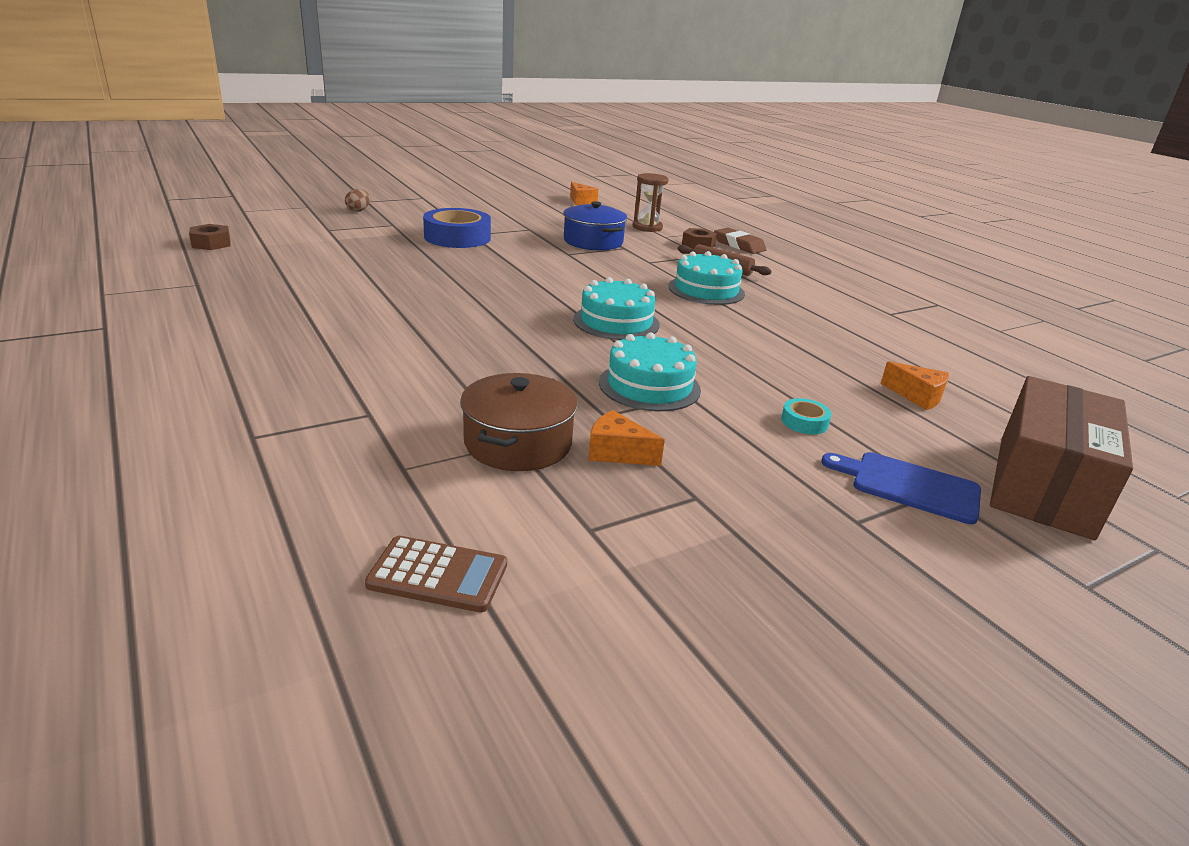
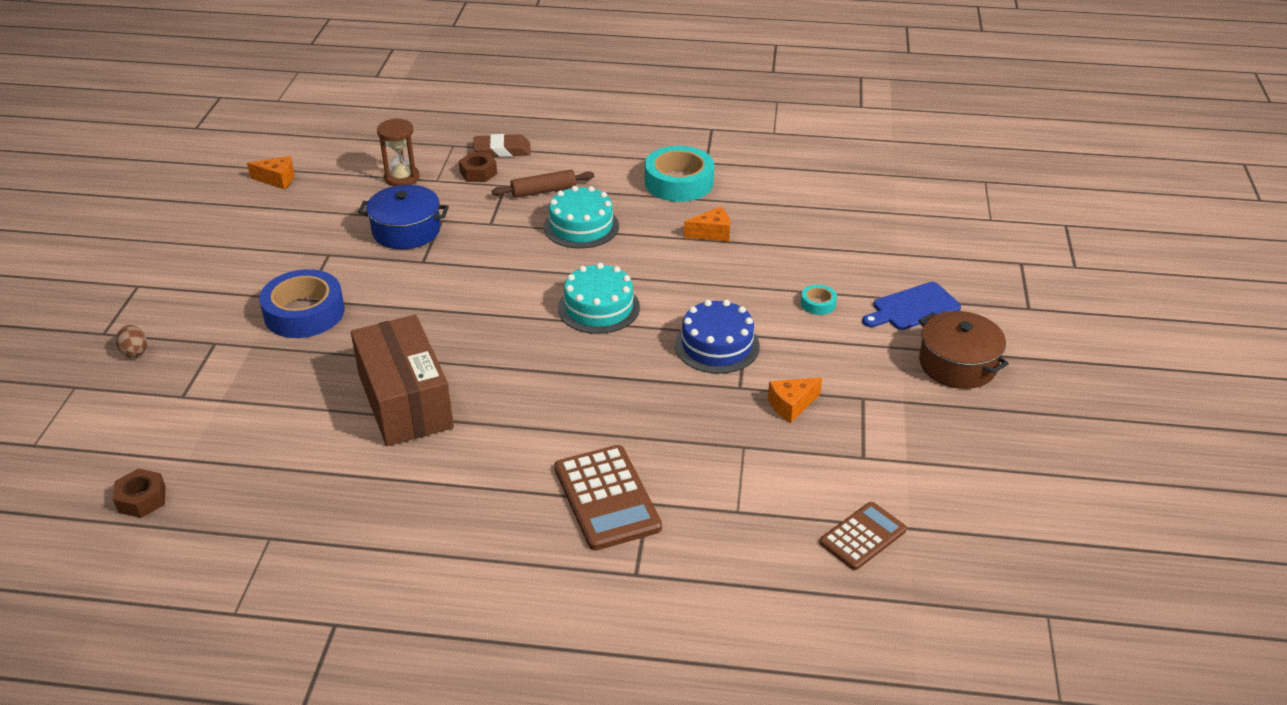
camera: 50 degrees left, 10 degrees up
(357, 392) = (607, 498): none -> brown calculator
(518, 443) = (745, 445): brown pot -> brown pot (957, 364)
(649, 386) = (717, 345): turquoise cake -> blue cake
(839, 310) = (679, 182): none -> turquoise tape
(917, 396) = (826, 235): orange cheese -> orange cheese (712, 233)
(1043, 485) = (948, 258): brown box -> brown box (405, 401)

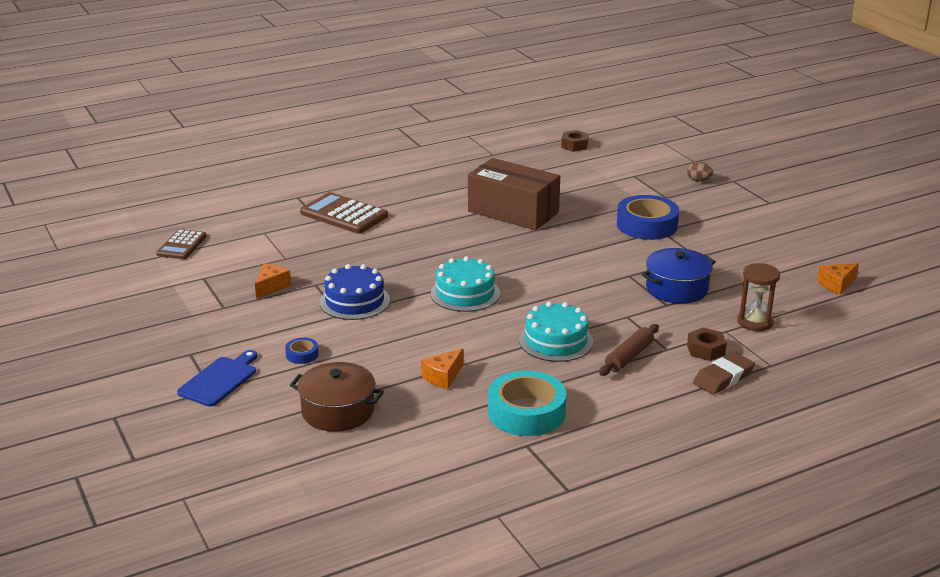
camera: 145 degrees right, 10 degrees down
(818, 304) = (302, 354): turquoise tape -> blue tape
(957, 364) = (161, 351): brown pot -> brown pot (338, 411)

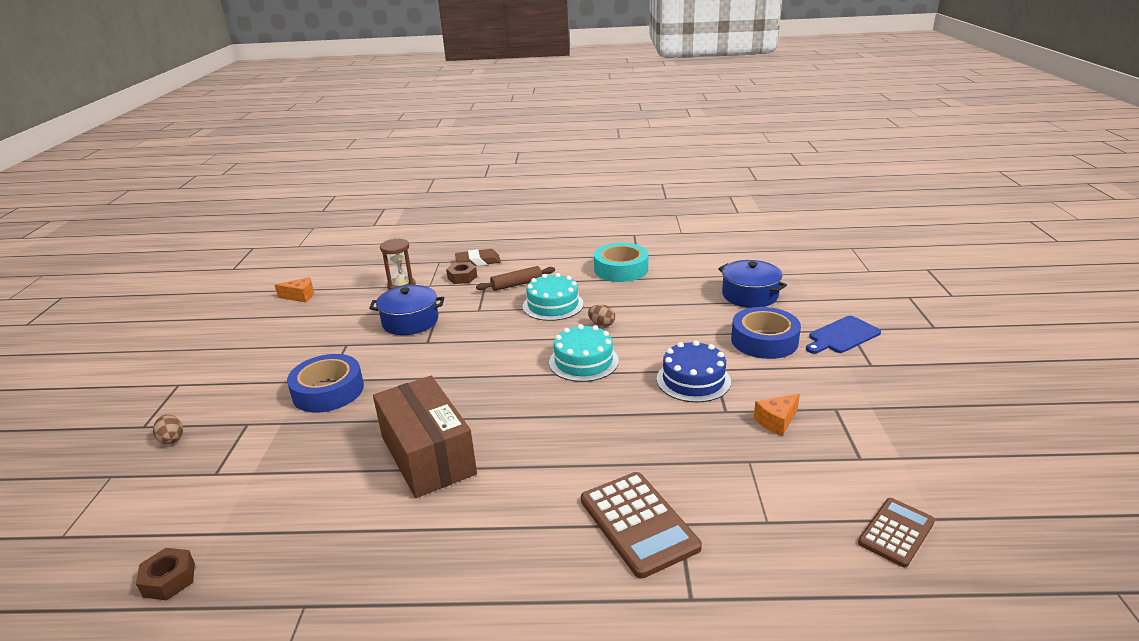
camera: 150 degrees left, 0 degrees up
(302, 354) = (764, 340): blue tape -> blue tape, size x2.23
(338, 411) = (750, 295): brown pot -> blue pot
(443, 377) = (659, 300): orange cheese -> none
(481, 332) = (601, 324): none -> brown egg

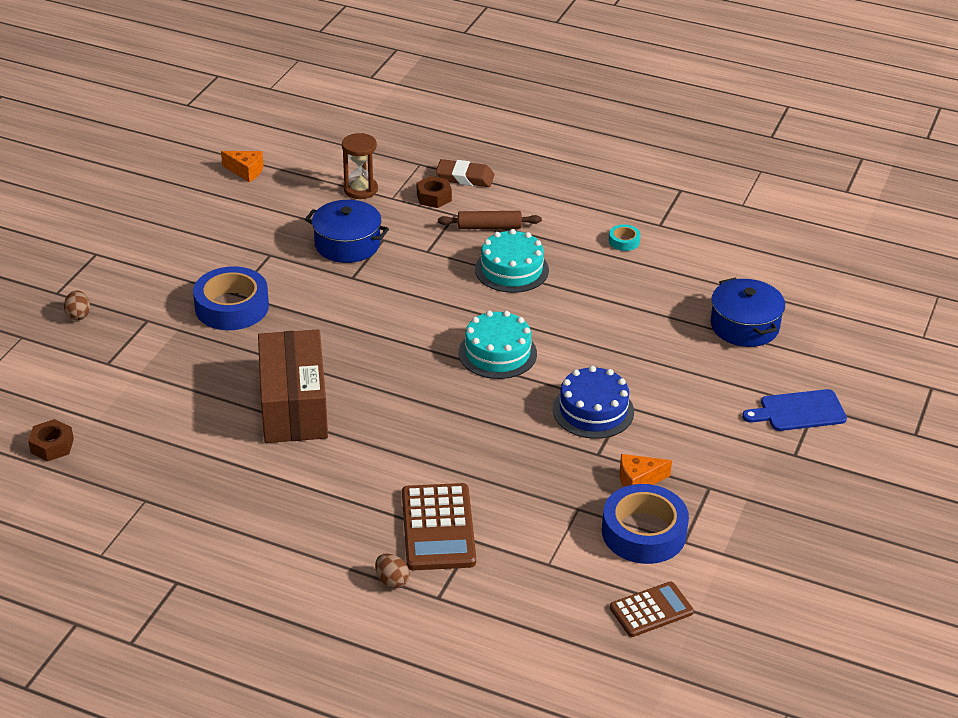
camera: 20 degrees right, 10 degrees up
(601, 324) = (547, 313): brown egg -> brown egg (392, 581)
(621, 269) = (624, 241): turquoise tape -> turquoise tape, size x0.45
(764, 340) = (707, 389): blue tape -> blue tape (644, 532)

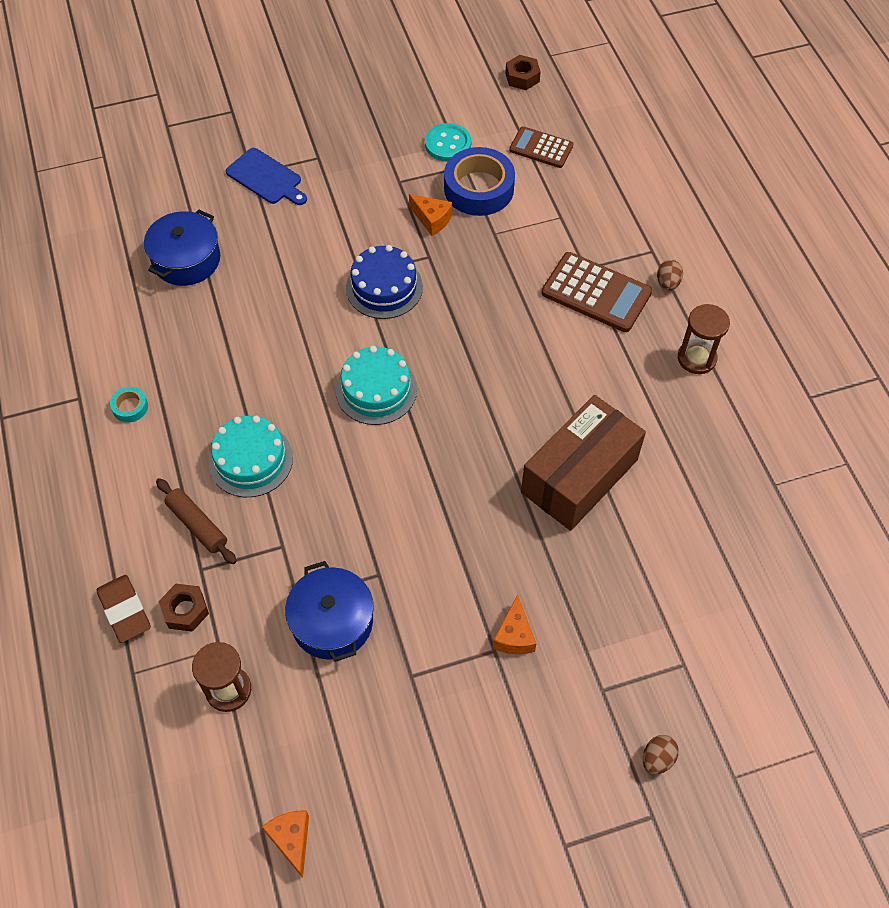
camera: 130 degrees left, 20 degrees up
(52, 446) = (805, 604): brown nut -> brown nut (522, 77)
(232, 307) = (514, 635): blue tape -> orange cheese
(299, 541) = (696, 358): none -> brown hourglass
(438, 528) = (596, 293): brown calculator -> brown calculator turned 75 degrees clockwise
(725, 547) = (448, 144): none -> turquoise button

